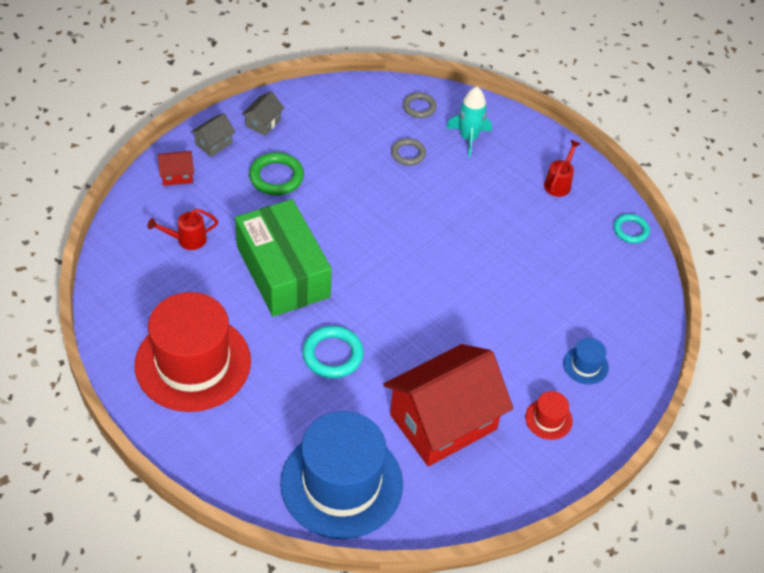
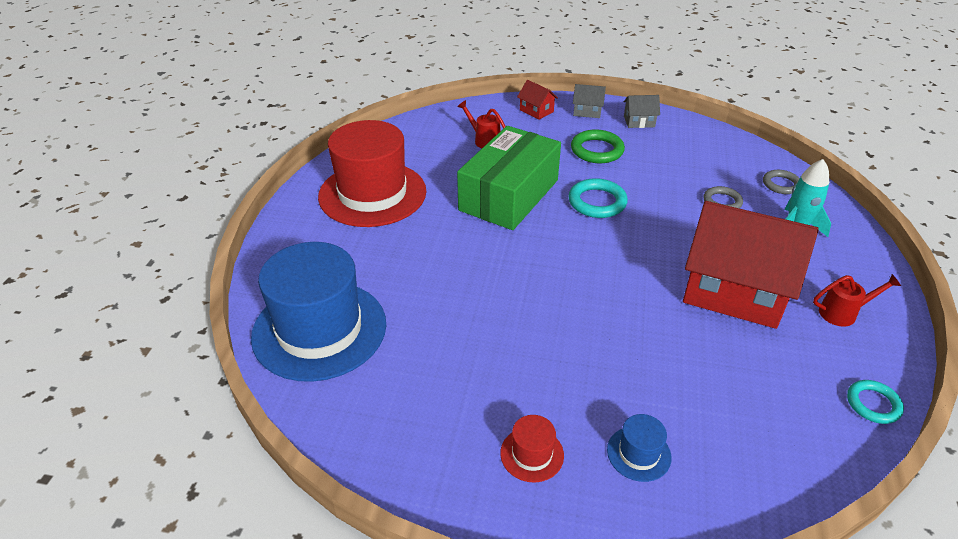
camera: 60 degrees right, 10 degrees down
(332, 355) = (454, 260): turquoise ring -> turquoise ring (597, 202)
(443, 422) = (448, 367): red house -> red house (734, 291)

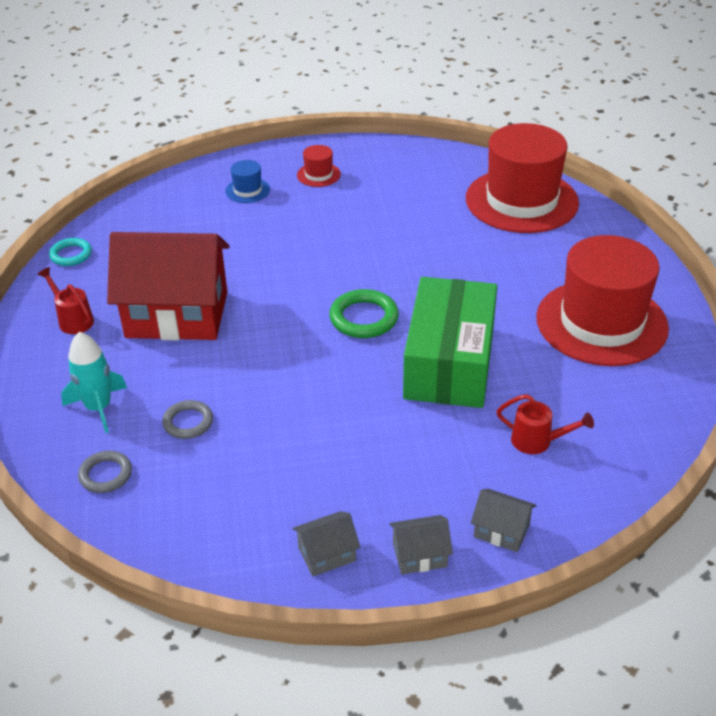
camera: 160 degrees right, 0 degrees up
(319, 329) = (521, 201): blue hat -> red hat
(536, 111) = (501, 531): red house -> grey house
(597, 150) = (372, 468): green ring -> green ring (364, 318)
(597, 202) = (342, 380): turquoise ring -> none
(843, 313) = (73, 320): red watering can -> red watering can turned 75 degrees clockwise

